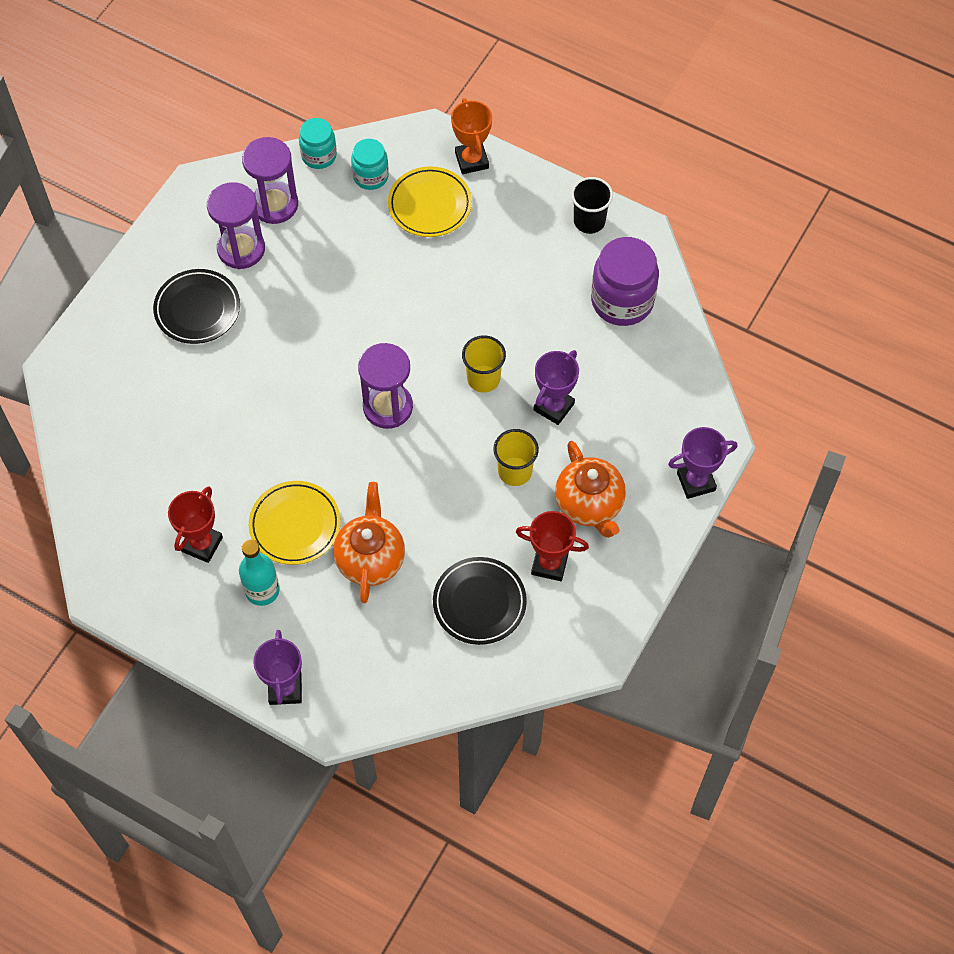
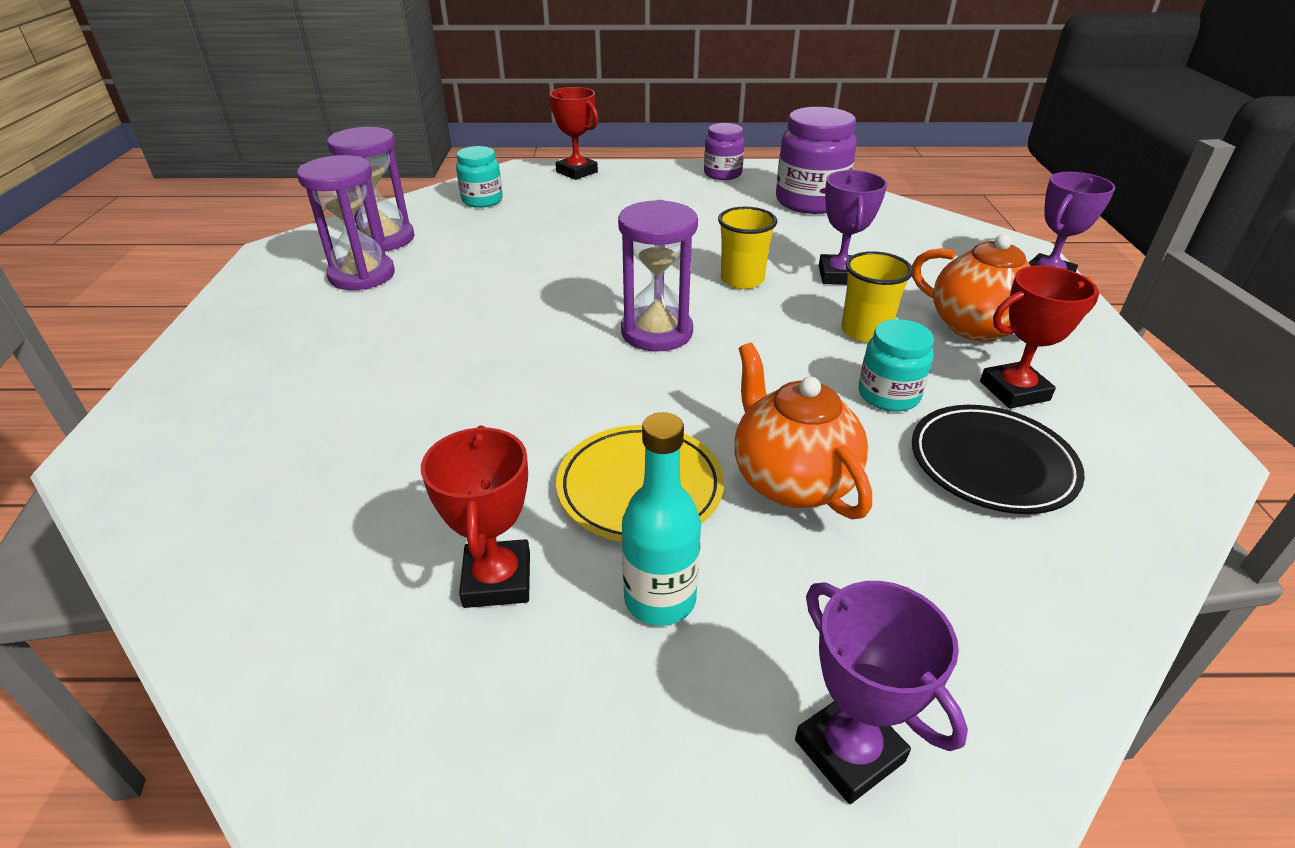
camera: 30 degrees left, 25 degrees down
(197, 309) = (328, 333): black plate -> none
(319, 156) = (414, 202): turquoise jar -> turquoise jar (888, 395)
(430, 205) = (561, 200): yellow plate -> none
(471, 160) = (577, 172): orange trophy -> red trophy
(589, 221) = (722, 174): black cup -> purple jar

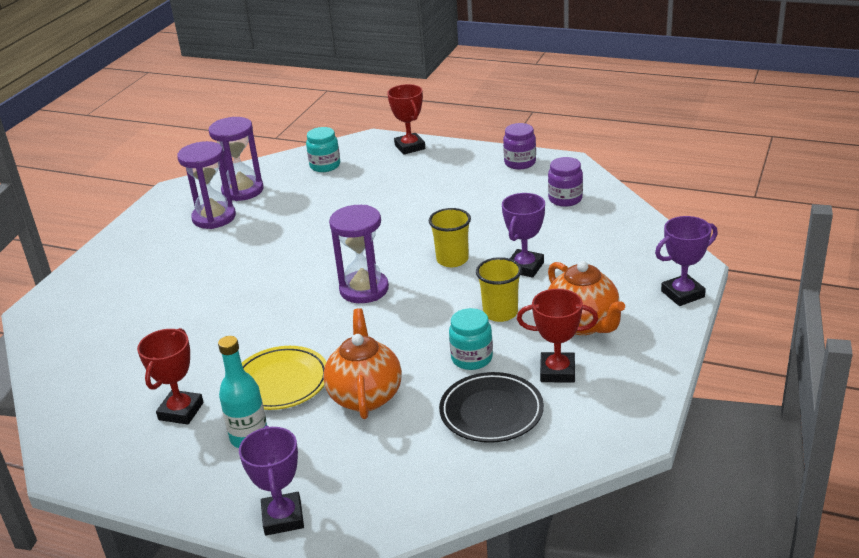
camera: 25 degrees right, 5 degrees down
(810, 202) = (565, 199): purple jar -> purple jar, size x0.59

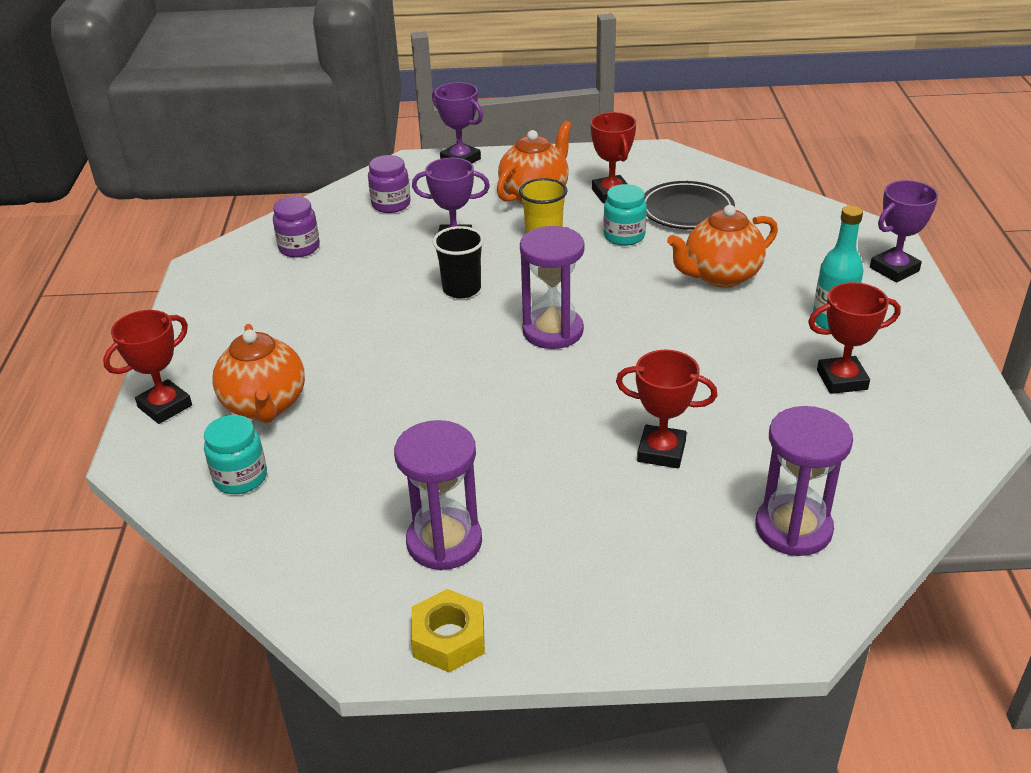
camera: 115 degrees left, 5 degrees up
(154, 210) = (449, 638): none -> yellow nut
(201, 304) = (661, 451): none -> red trophy
(242, 190) = (346, 546): purple hourglass -> purple hourglass (793, 528)
(281, 382) = (745, 331): yellow plate -> none
(381, 176) = (265, 406): none -> orange teapot
(452, 260) = (461, 289): yellow cup -> black cup
(520, 163) = (208, 297): purple jar -> purple jar (391, 204)

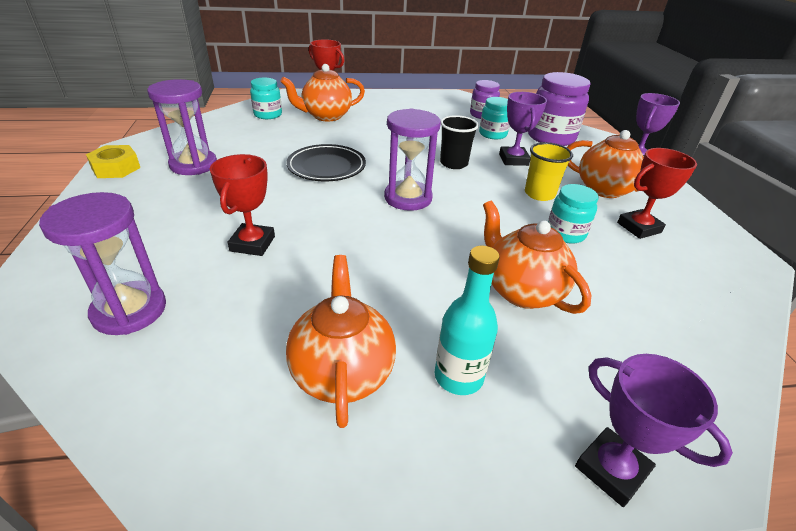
camera: 80 degrees right, 0 degrees up
(372, 248) = (492, 134): none -> turquoise jar
(391, 204) = (551, 137): purple jar -> purple jar, size x1.71
(686, 210) = (640, 273): black plate -> black plate (326, 167)
(842, 380) = (342, 372): red trophy -> orange teapot

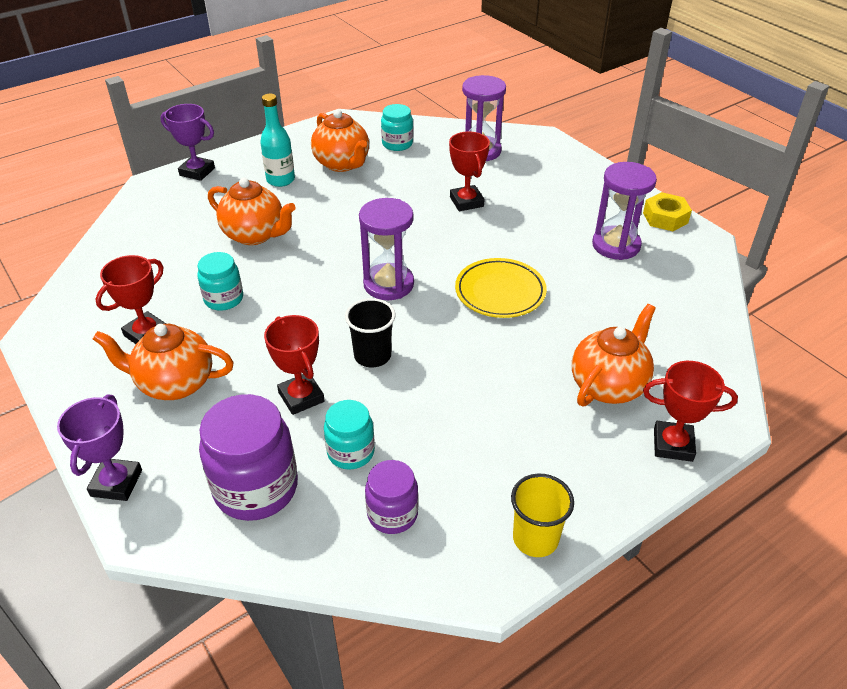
camera: 155 degrees right, 5 degrees up
(268, 115) = (676, 352): turquoise jar -> turquoise jar (397, 144)
(326, 167) = (500, 292): black plate -> yellow plate
(513, 160) = (301, 397): purple trophy -> red trophy
(539, 194) = (256, 343): yellow cup -> yellow cup (535, 538)

